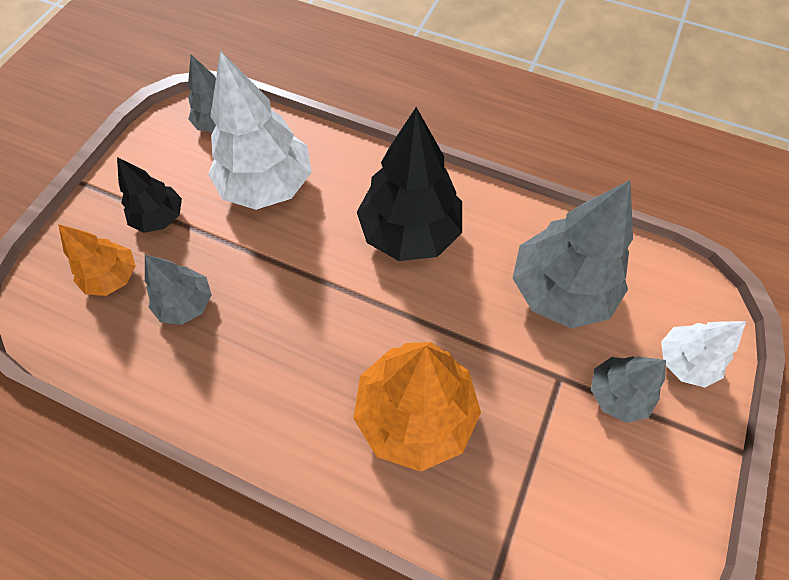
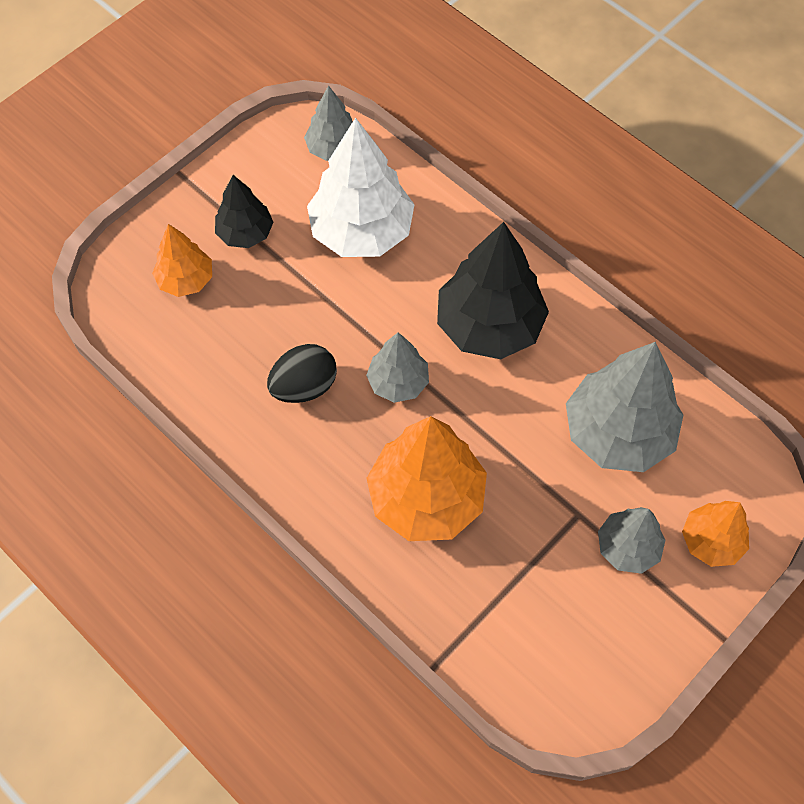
camera: 20 degrees right, 0 degrees up
(186, 304) = (247, 328): grey tree -> grey tree (398, 382)
(259, 342) = (304, 386): none -> black egg
(684, 361) = (711, 541): white tree -> orange tree

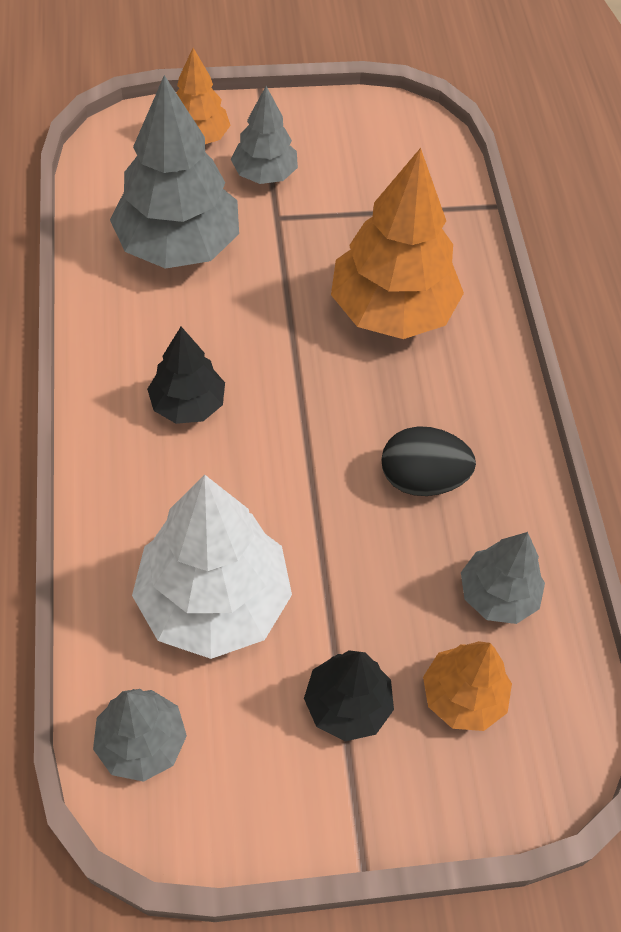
camera: 145 degrees left, 5 degrees down
(398, 382) = (326, 417): grey tree -> grey tree (497, 594)
(489, 326) = (188, 404): black tree -> black tree, size x0.55

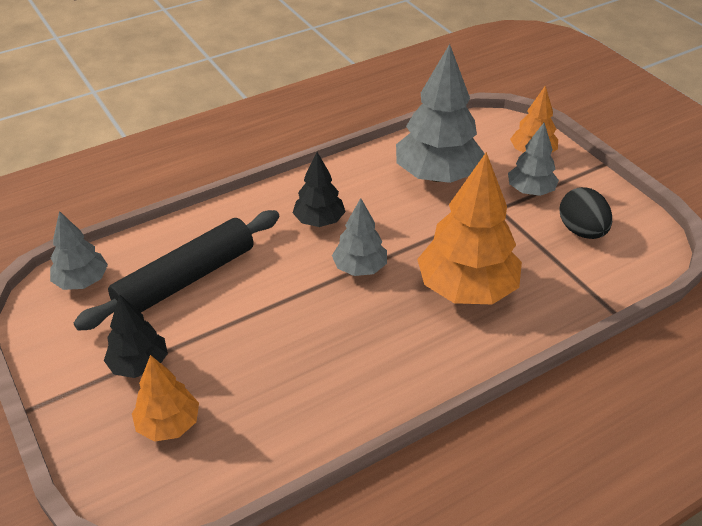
camera: 70 degrees right, 15 degrees down
(213, 601) = (185, 279): white tree -> black rolling pin
(422, 479) = (332, 349): black egg -> black egg (581, 231)
(497, 594) = (259, 421): grey tree -> grey tree (360, 268)

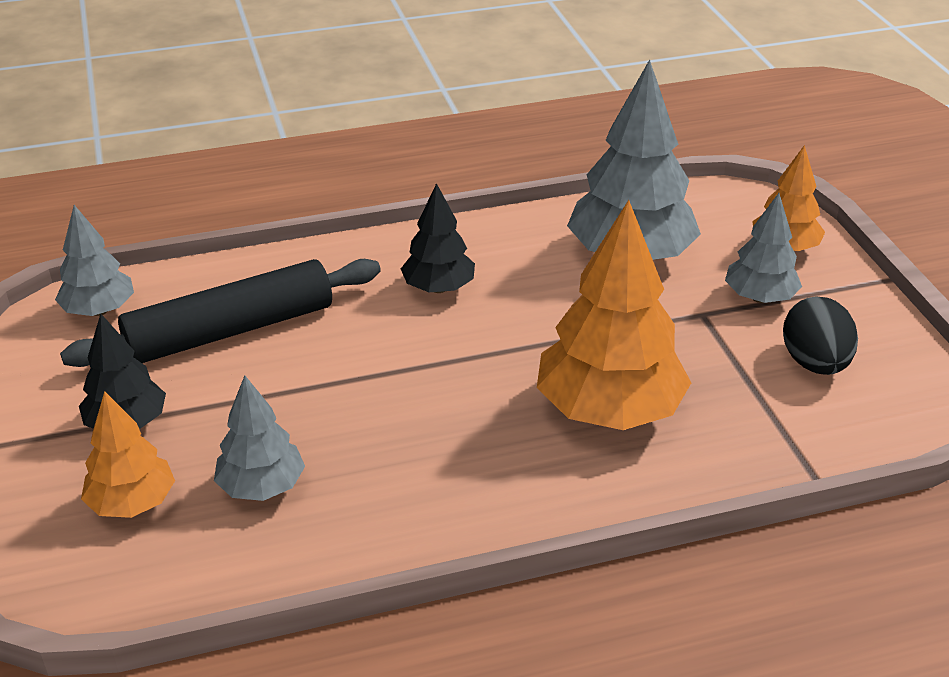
camera: 15 degrees right, 5 degrees down
(360, 268) = (469, 357): grey tree -> grey tree (262, 487)

